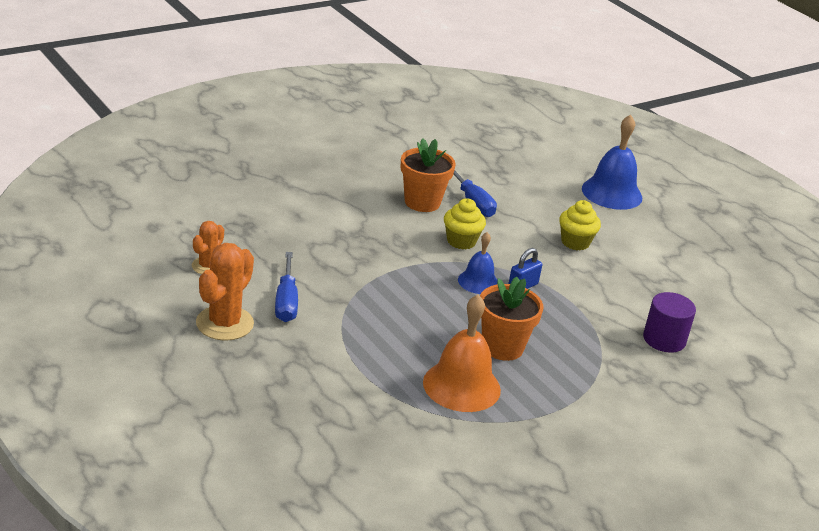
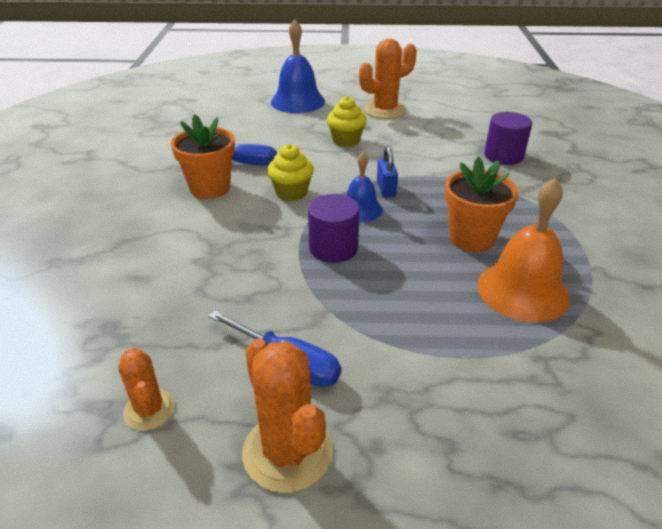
camera: 50 degrees left, 5 degrees up
(415, 284) = (333, 248): none -> purple cylinder
(663, 247) = (385, 110): none -> orange cactus

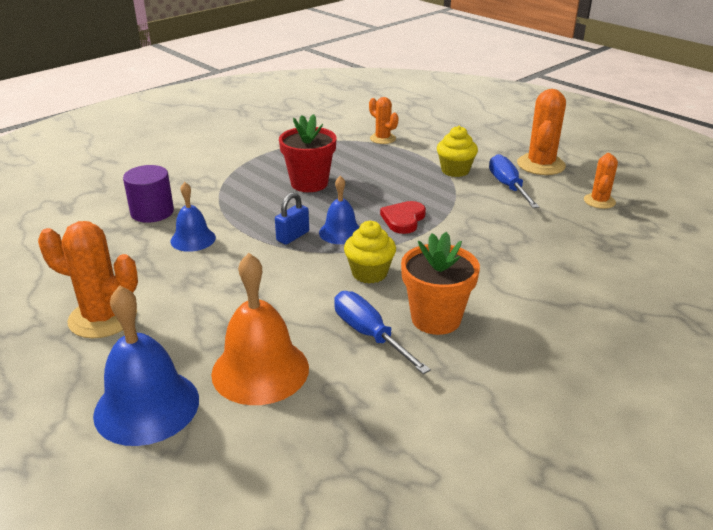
camera: 135 degrees left, 5 degrees down
(333, 248) = (403, 219): purple cylinder -> red heart
(346, 140) = (225, 300): yellow cupcake -> yellow cupcake (455, 170)
(438, 155) = (193, 239): none -> blue bell
(471, 238) = (309, 183): orange flower pot -> red flower pot
(522, 290) = (339, 156): orange bell -> orange bell (260, 370)
(545, 358) = (382, 139): none -> orange cactus

